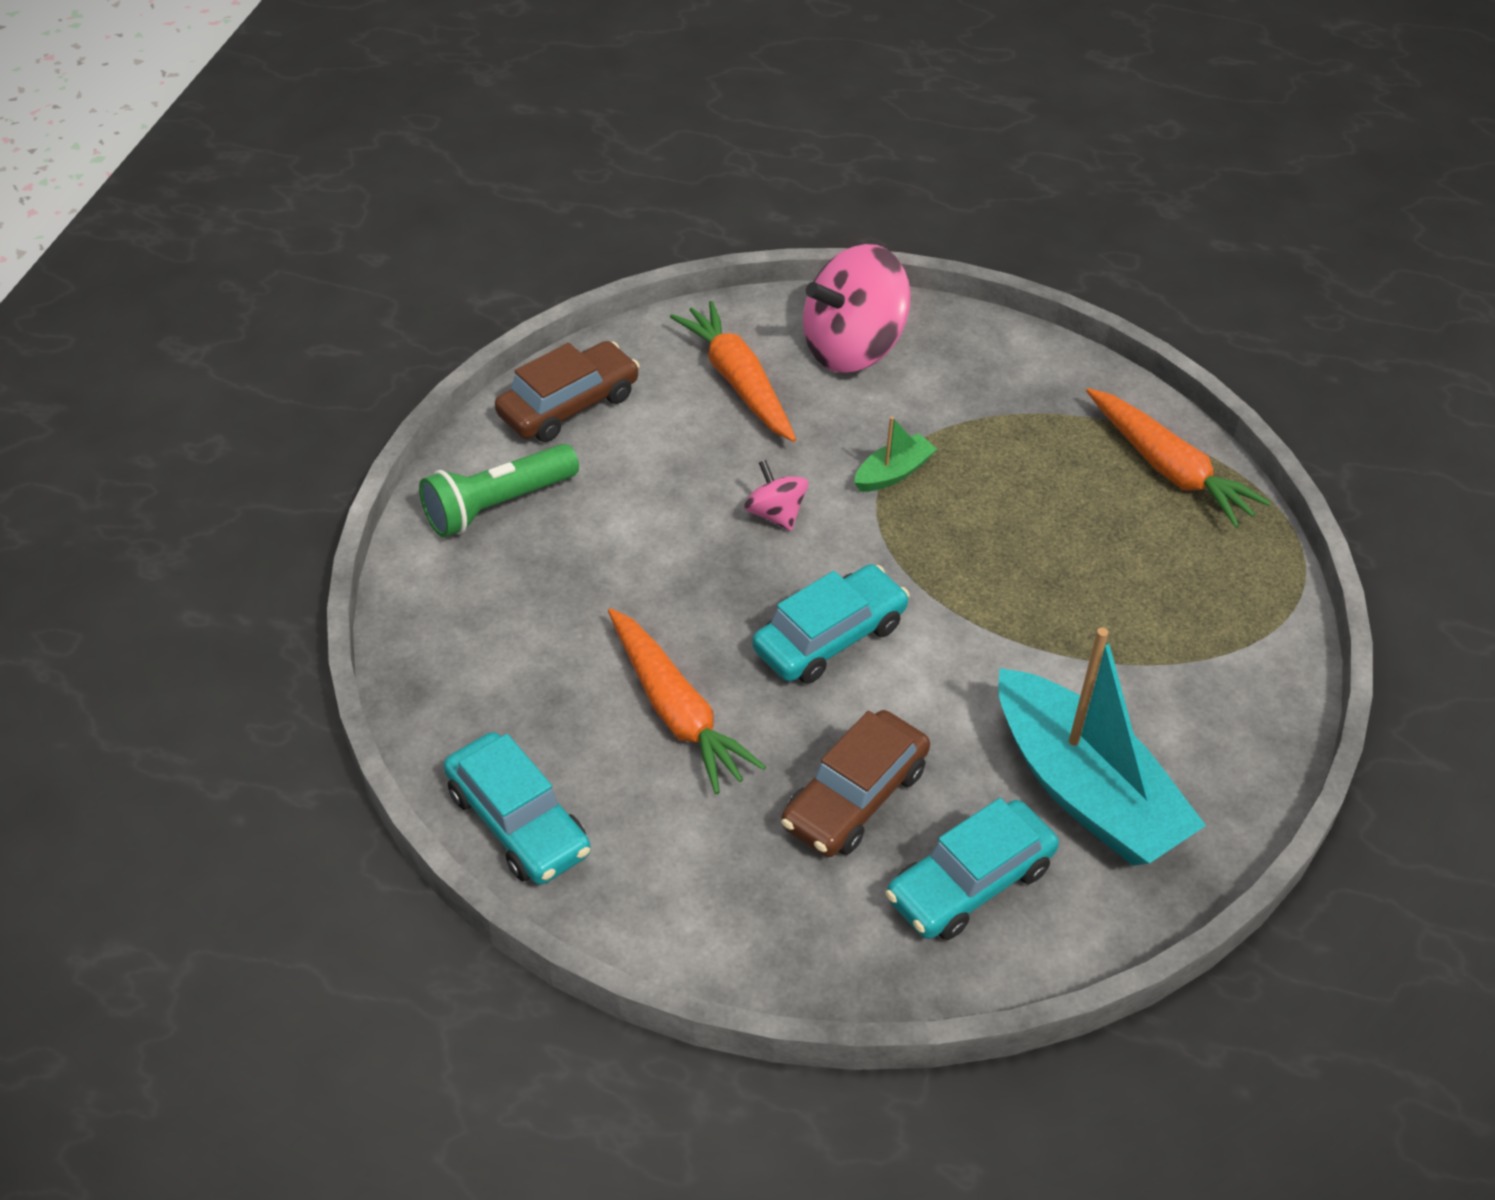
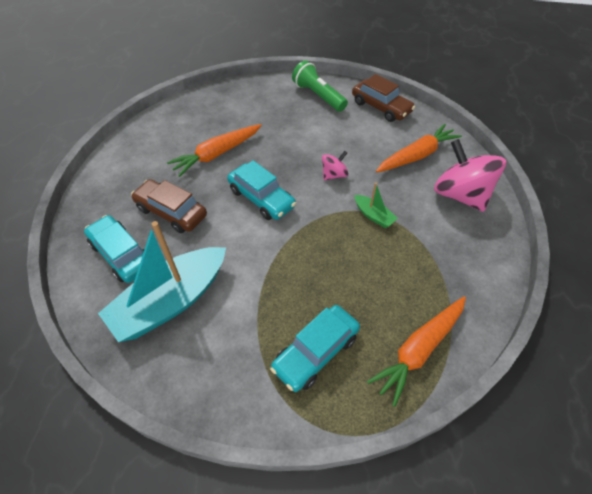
camera: 85 degrees right, 5 degrees up
(518, 822) = (165, 120): turquoise car -> turquoise car (315, 352)

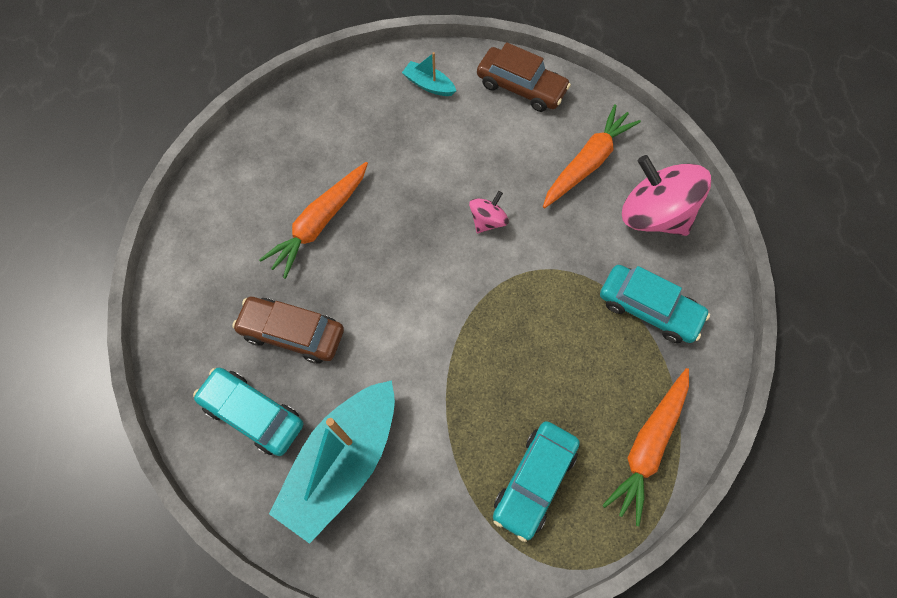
camera: 15 degrees left, 15 degrees up
(261, 198) = (404, 282): turquoise car -> turquoise car (649, 309)
(318, 96) = (429, 85): green flashlight -> turquoise boat
(373, 215) = (554, 273): green boat -> none

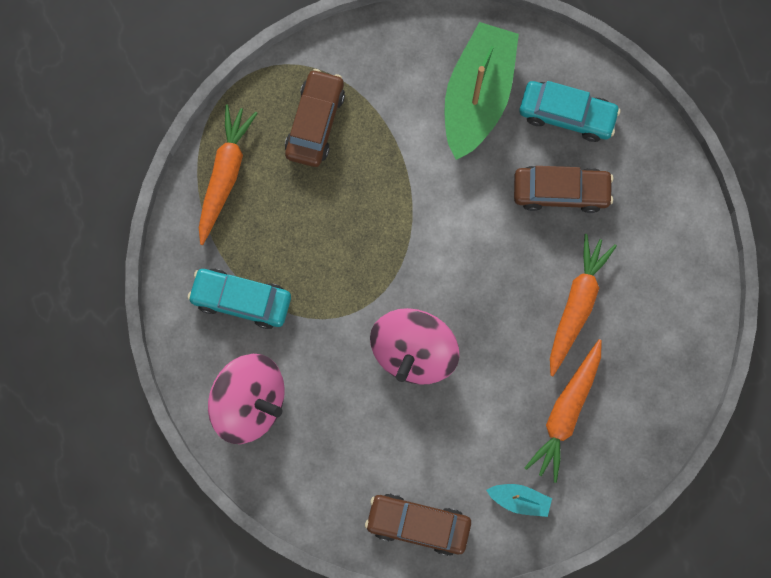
camera: 165 degrees right, 10 degrees up
(342, 462) = (477, 96): turquoise boat -> green boat
(488, 220) = (413, 351): pink spinning top -> pink spinning top, size x2.04
(534, 481) = (315, 122): turquoise car -> brown car
(587, 163) = (327, 445): orange carrot -> orange carrot (566, 412)

